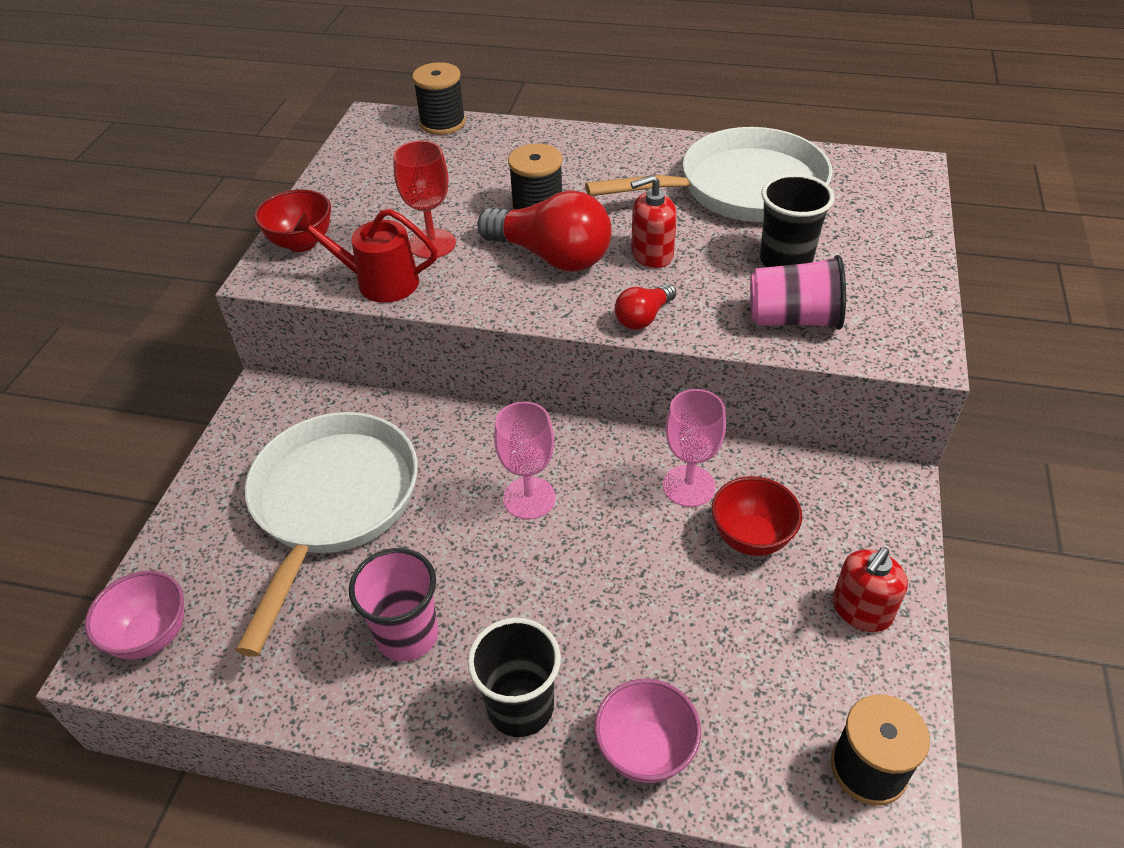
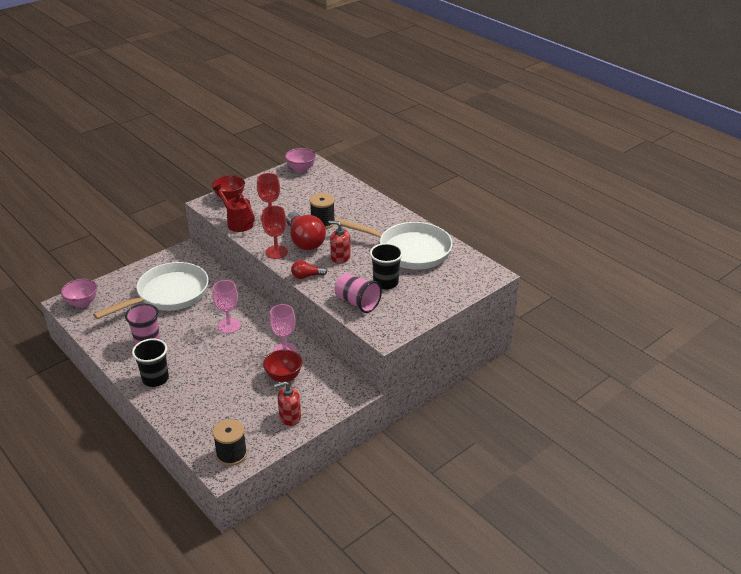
camera: 35 degrees right, 10 degrees down
(442, 123) = (333, 174): black spool -> none
(528, 301) = (276, 252): none -> red goblet
(645, 750) = (175, 410): pink bowl -> pink bowl (301, 169)

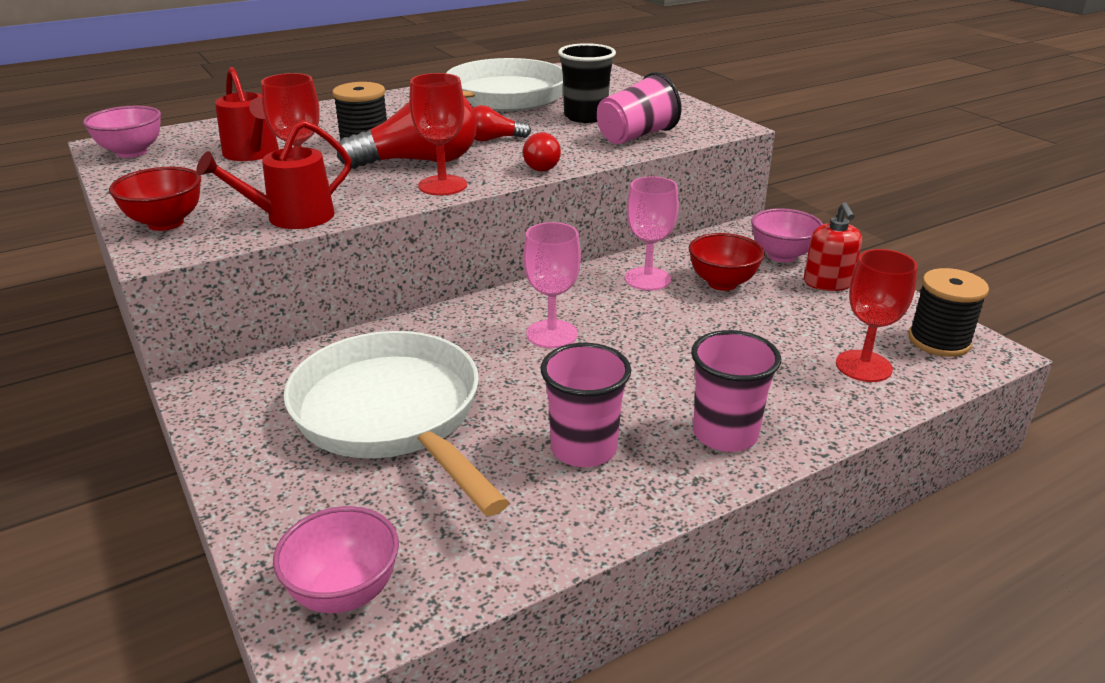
camera: 80 degrees left, 5 degrees down
(155, 379) = (725, 434): black cup -> pink cup
(207, 424) = (863, 366): none -> red goblet
(306, 197) = (253, 153): none -> red watering can
(320, 400) = (782, 256): none -> pink bowl
(340, 257) = (493, 139): red soap dispenser -> red light bulb

